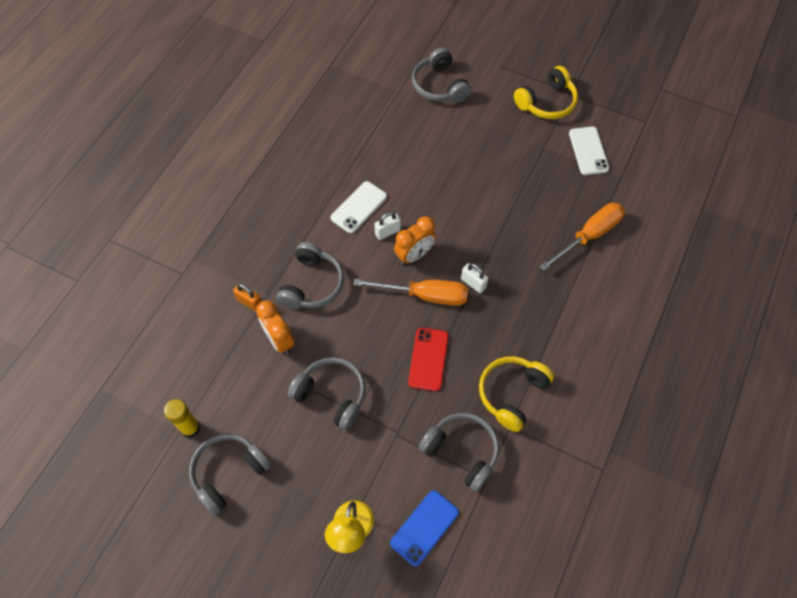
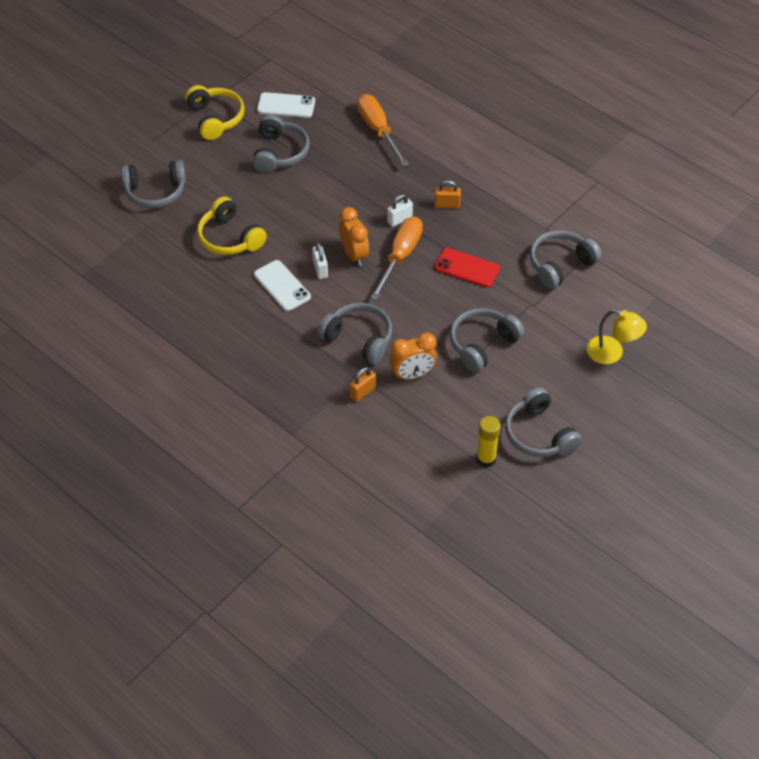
camera: 75 degrees left, 10 degrees down
(424, 527) = (620, 304): blue phone -> none
(509, 322) = (447, 205): none -> orange padlock
(512, 394) = (516, 220): yellow headphones -> yellow headphones (230, 237)
(523, 162) = (279, 152): none -> grey headphones

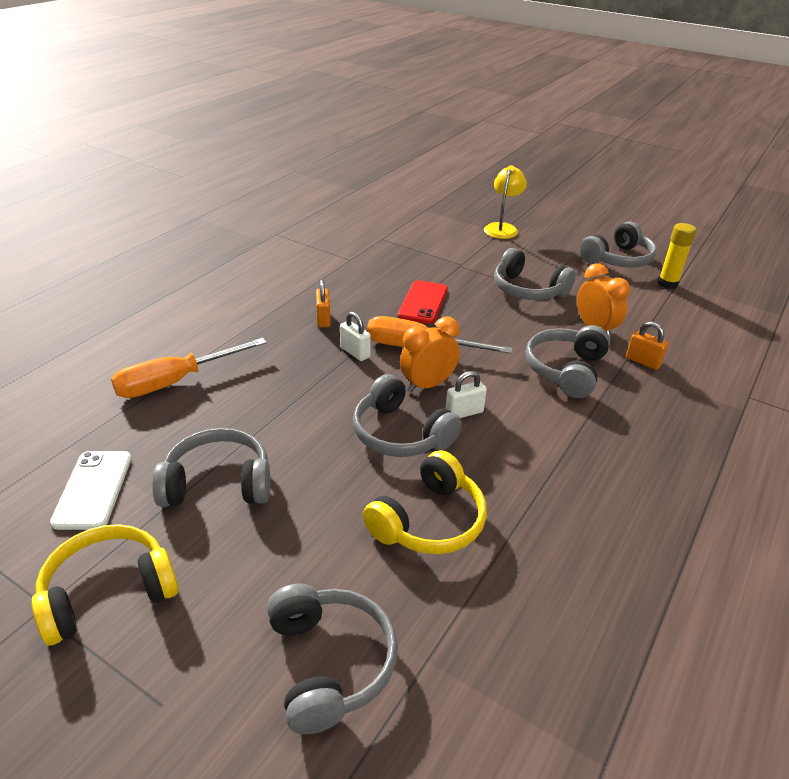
camera: 100 degrees left, 15 degrees down
(282, 286) = (509, 447): white phone -> none
(560, 265) = (401, 251): grey headphones -> grey headphones (401, 434)

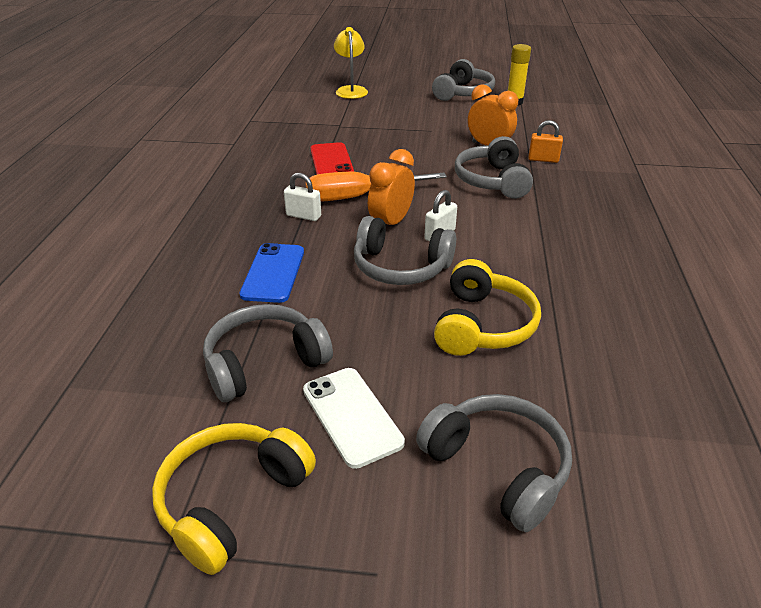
camera: 25 degrees left, 0 degrees up
(93, 489) = (132, 416): white phone -> white phone (352, 416)
(175, 382) = (141, 291): orange screwdriver -> none
(287, 401) = (273, 273): none -> blue phone
(323, 319) = (250, 197): orange padlock -> none
(528, 290) = (412, 131): grey headphones -> none

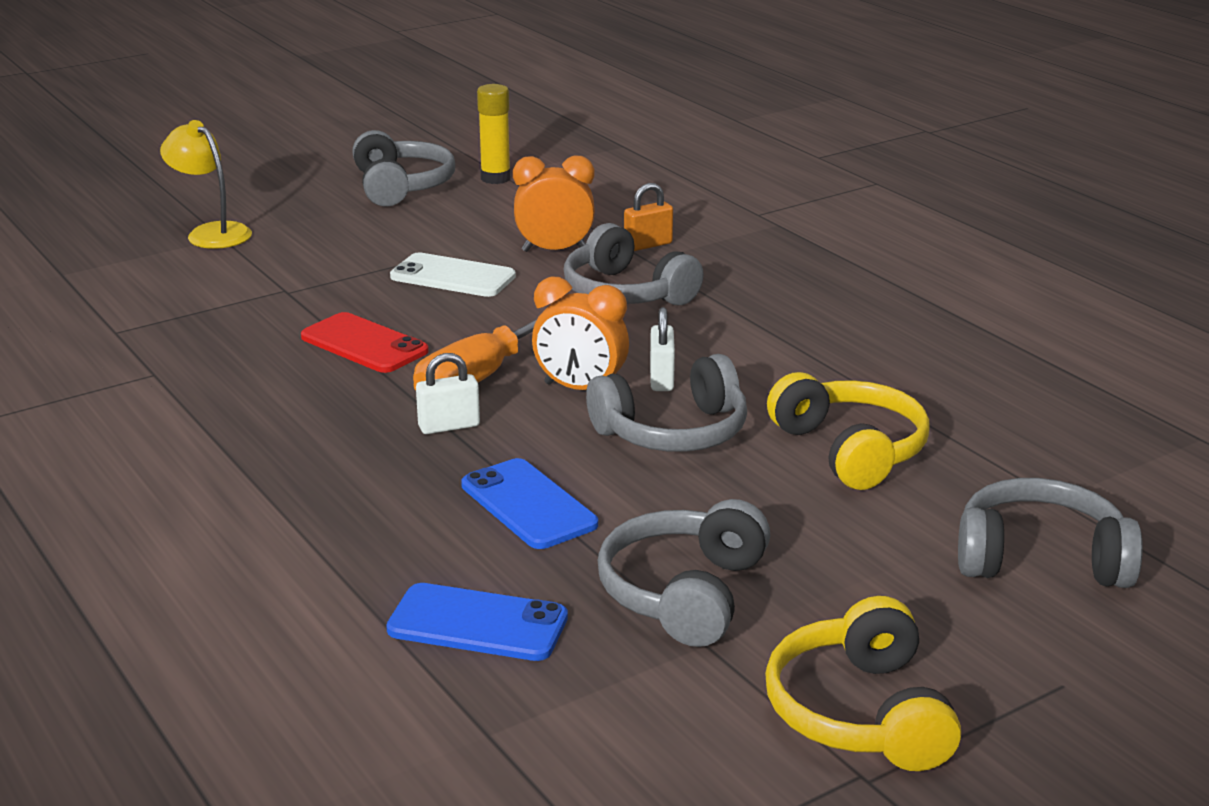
camera: 40 degrees left, 10 degrees down
(155, 324) = (477, 624): none -> blue phone
(352, 416) = (854, 589): white phone -> white phone (453, 276)
(391, 223) = (580, 389): orange clock -> orange clock turned 60 degrees counterclockwise

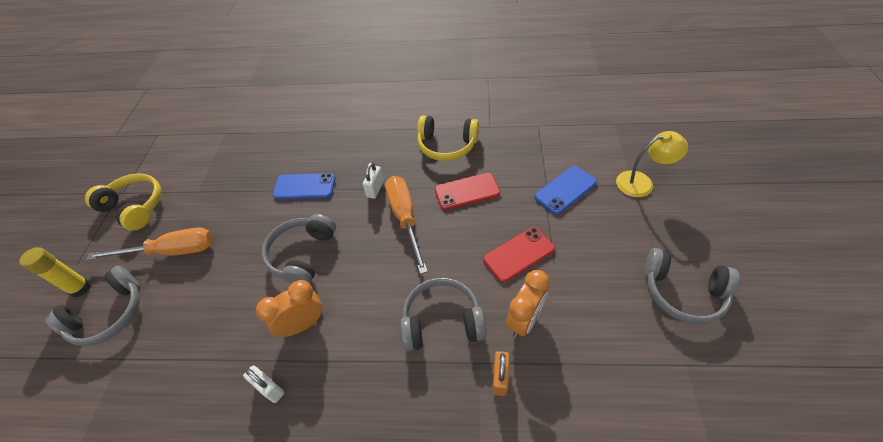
camera: 130 degrees right, 25 degrees up
(453, 276) = (519, 254): white phone -> red phone
(477, 624) = (264, 148): blue phone -> blue phone (565, 190)
(495, 178) = (676, 356): yellow glue stick -> yellow glue stick (80, 288)
(580, 389) = (363, 243): orange clock -> orange clock (303, 324)
(661, 379) = (344, 278): white padlock -> white padlock (269, 388)
(684, 593) = (220, 199): grey headphones -> none
(850, 450) = (227, 309): yellow headphones -> yellow headphones (447, 145)
(860, 574) = (172, 251): none -> orange screwdriver

